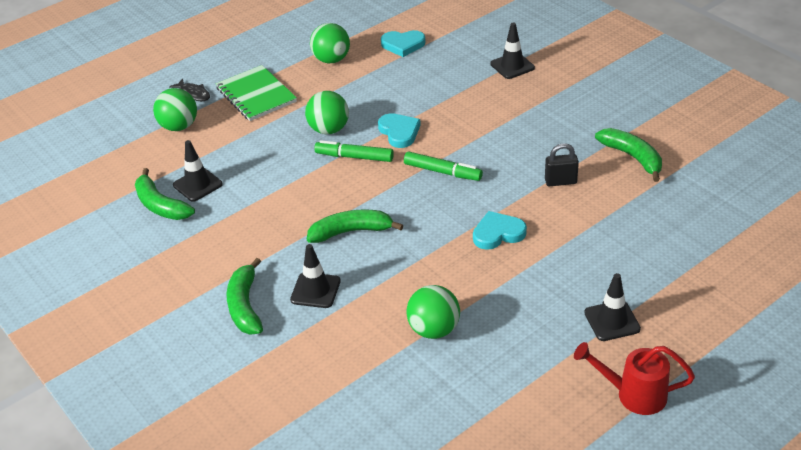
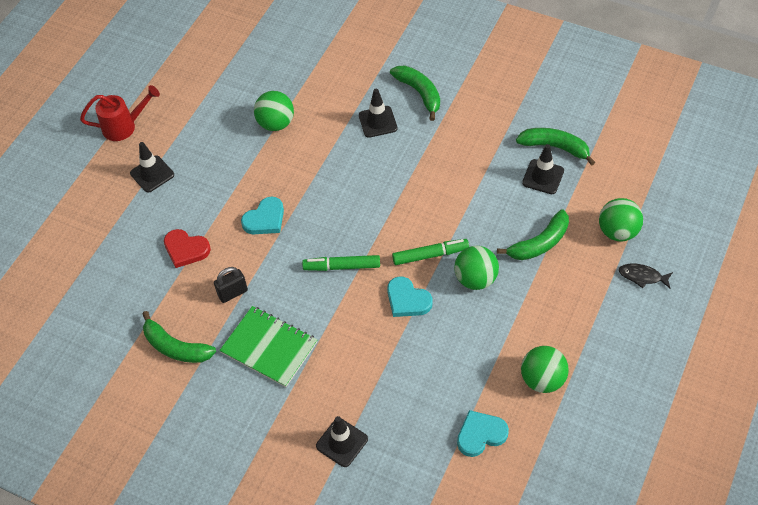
camera: 155 degrees right, 15 degrees up
(256, 95) = (580, 298): green notebook -> green notebook (269, 347)
(351, 231) = (383, 179): green banana -> green banana (539, 243)
(596, 231) = (186, 249): none -> red heart

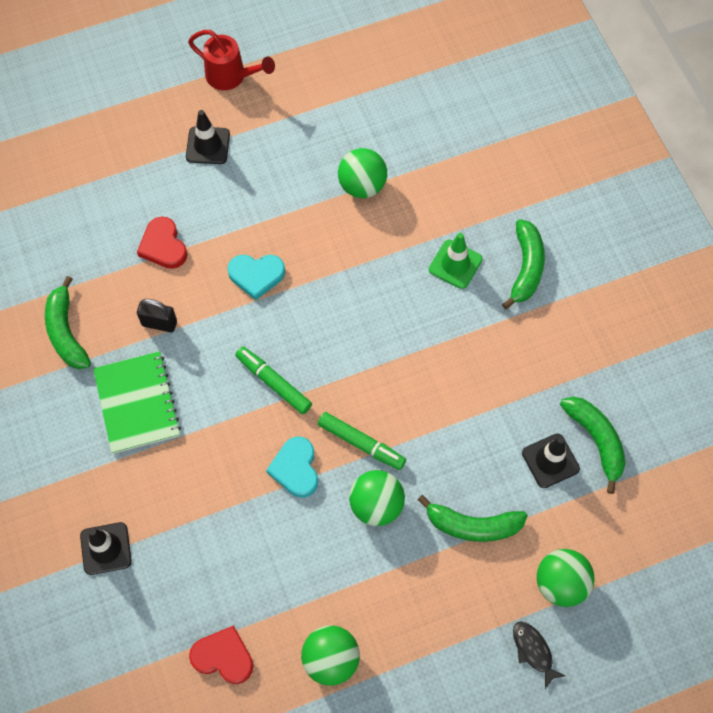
camera: 40 degrees right, 10 degrees up
(378, 122) = (455, 264): black traffic cone -> green traffic cone
(480, 434) = (223, 657): turquoise heart -> red heart

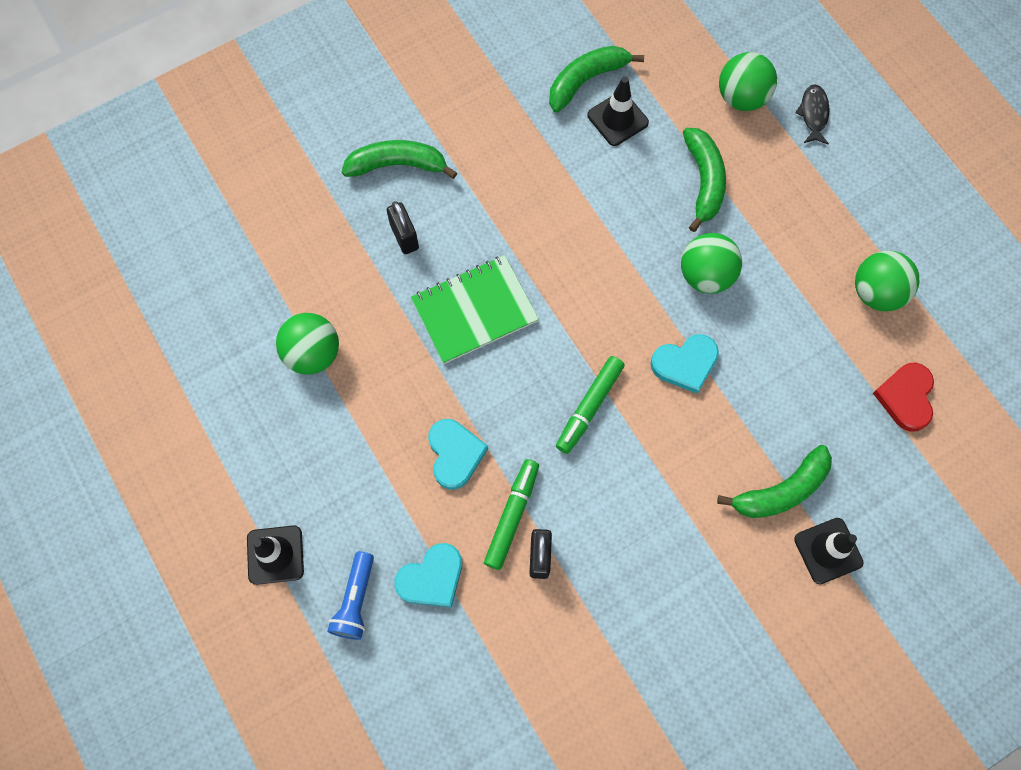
camera: 100 degrees left, 5 degrees up
(66, 332) = (573, 673): green banana -> green banana (781, 491)
(137, 403) = (648, 558): green notebook -> green notebook (474, 310)
(160, 193) = (355, 600): none -> blue flashlight
(163, 246) = (432, 578): red heart -> turquoise heart
(231, 76) = (163, 548): red watering can -> none
(361, 443) = (640, 301): green marker -> green marker (512, 516)
(455, 264) = (404, 237): green traffic cone -> black padlock
(533, 651) = (813, 114): black fish -> black fish turned 135 degrees clockwise

